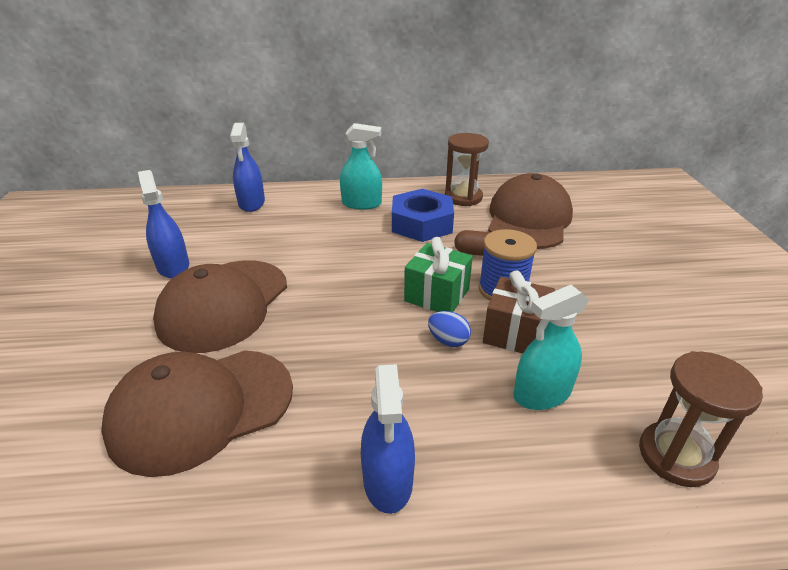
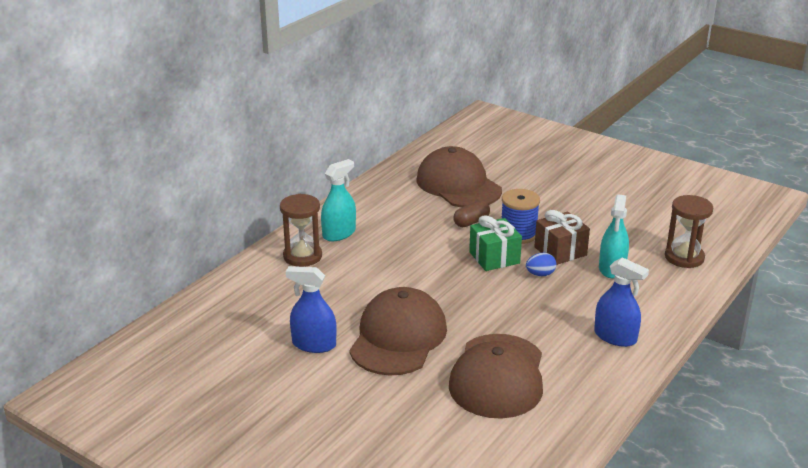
camera: 50 degrees left, 5 degrees down
(224, 304) = (398, 337): brown cap -> brown cap turned 135 degrees counterclockwise
(252, 203) = (260, 279): blue spray bottle -> none
(421, 223) = (405, 224): blue nut -> none
(463, 197) = (394, 191): brown hourglass -> brown hourglass (302, 256)

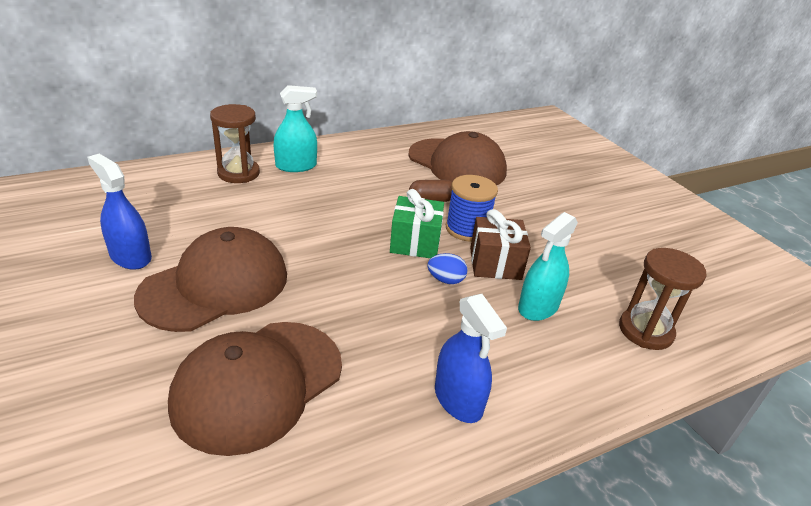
camera: 25 degrees right, 5 degrees up
(458, 185) = (457, 164): brown cap -> brown cap turned 135 degrees clockwise

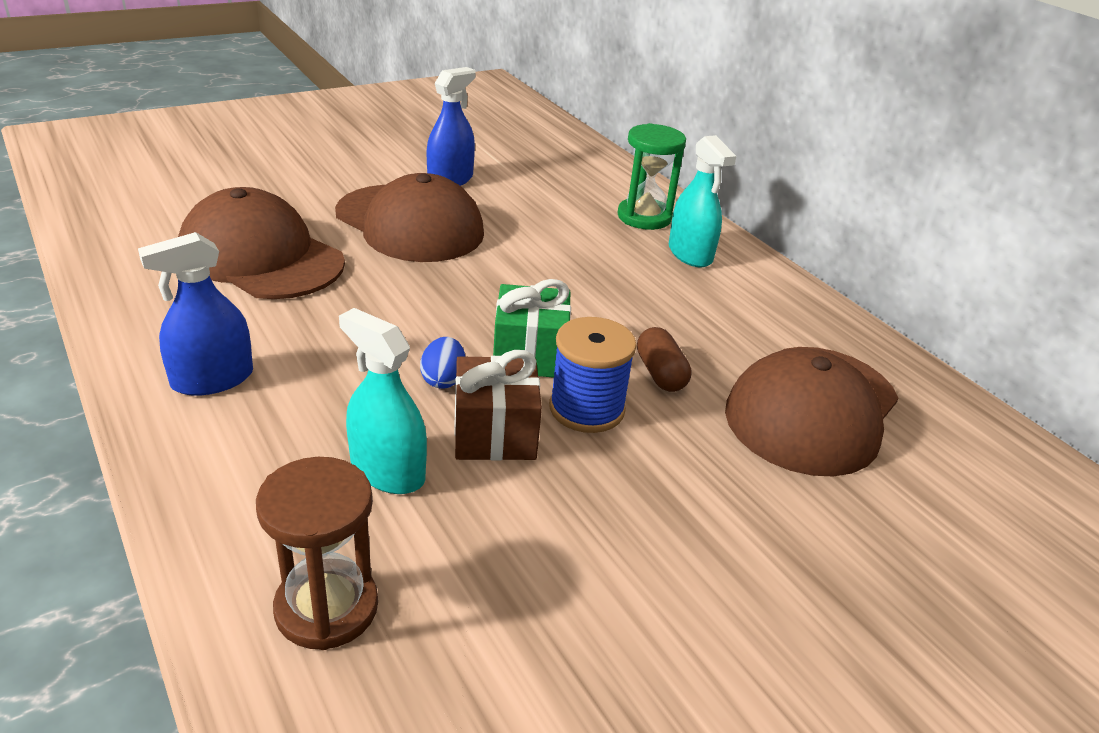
camera: 85 degrees right, 0 degrees up
(238, 173) = (644, 217): brown hourglass -> green hourglass

